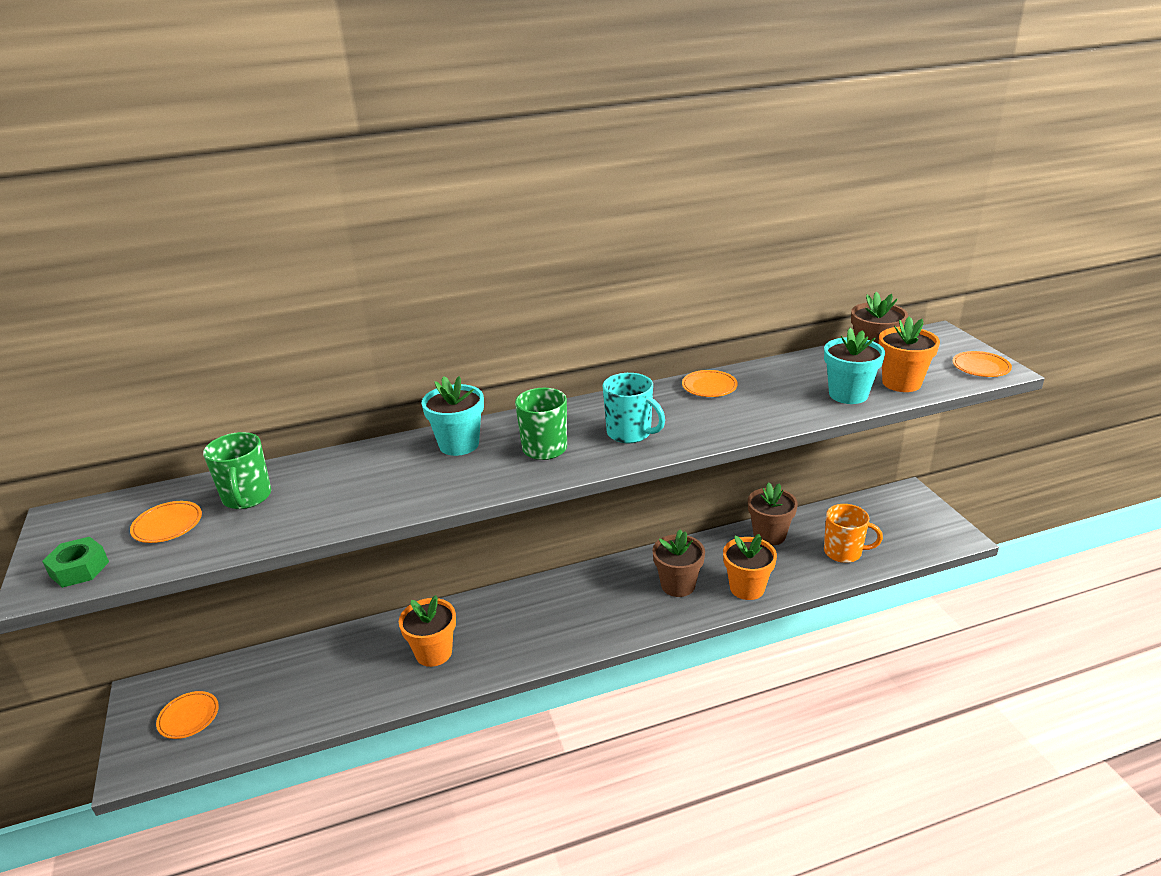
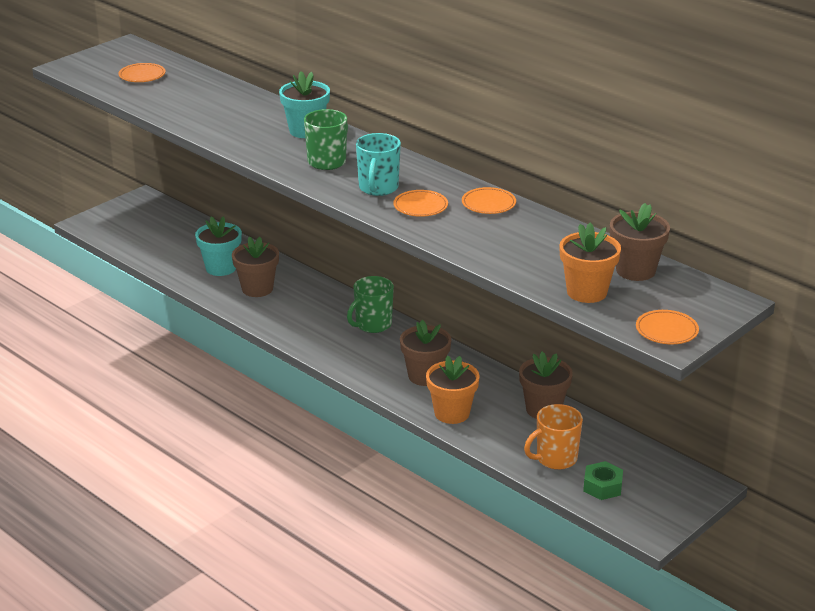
camera: 60 degrees right, 0 degrees up
(79, 569) = (87, 70): green nut -> green nut (602, 486)
(189, 717) = (135, 223): orange plate -> orange plate (420, 206)
(247, 498) = (186, 86): green mug -> green mug (372, 325)
(433, 652) = (257, 289): orange flower pot -> brown flower pot
(844, 552) = (555, 459): orange mug -> orange mug turned 75 degrees clockwise
(848, 394) = (536, 269): turquoise flower pot -> turquoise flower pot (221, 268)

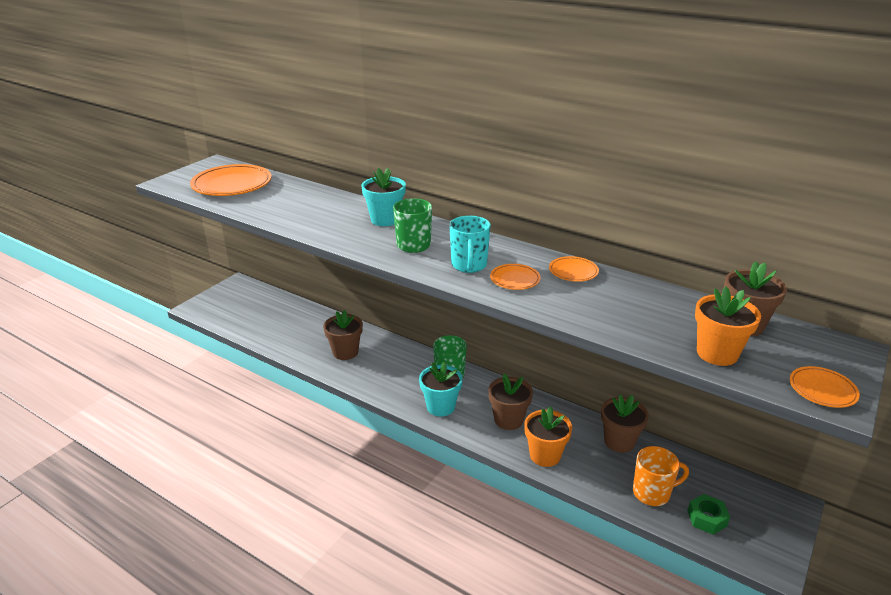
camera: 10 degrees left, 0 degrees up
(142, 75) = (232, 185): orange plate -> orange plate, size x2.02
(221, 268) = (311, 336): turquoise flower pot -> turquoise flower pot (440, 407)
(555, 459) = (652, 493): orange mug -> orange mug turned 150 degrees counterclockwise

